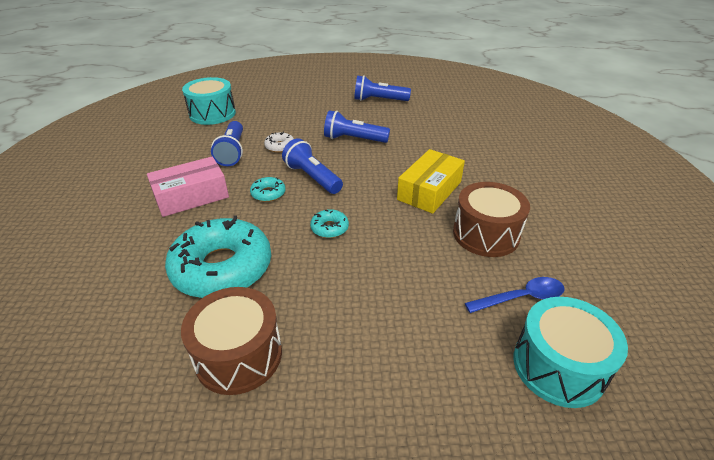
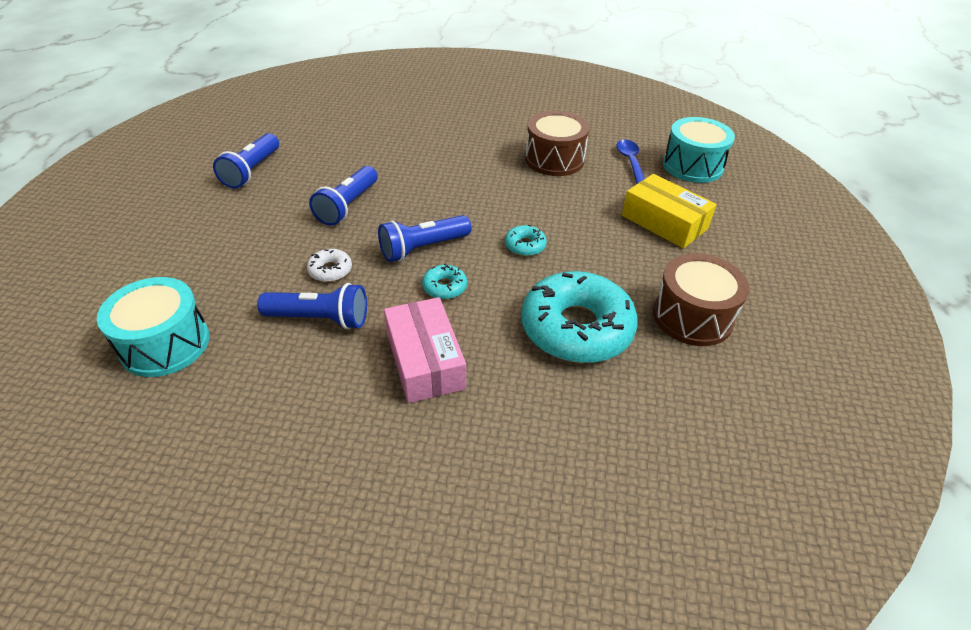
camera: 80 degrees left, 5 degrees up
(429, 191) = (480, 174): yellow box -> yellow box (664, 222)

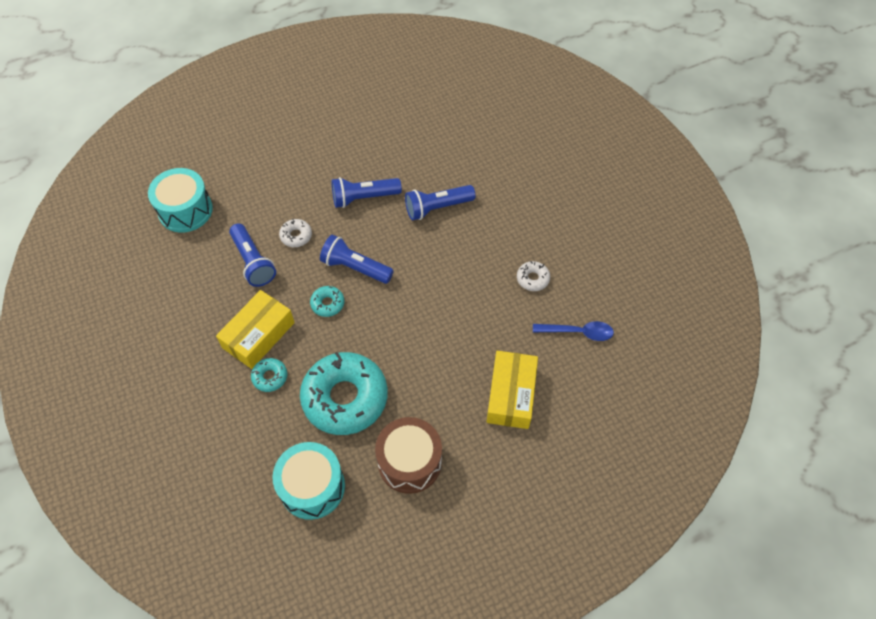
camera: 55 degrees right, 15 degrees up
(252, 171) = (355, 122): blue flashlight -> blue flashlight (437, 208)
(425, 361) = (258, 335): pink box -> yellow box
(525, 246) = (406, 322): turquoise donut -> turquoise donut (270, 377)
(554, 159) = (532, 279): brown drum -> white donut
(630, 163) = (578, 332): blue spoon -> blue spoon turned 45 degrees clockwise
(692, 166) = (616, 379): turquoise drum -> turquoise drum (312, 487)

